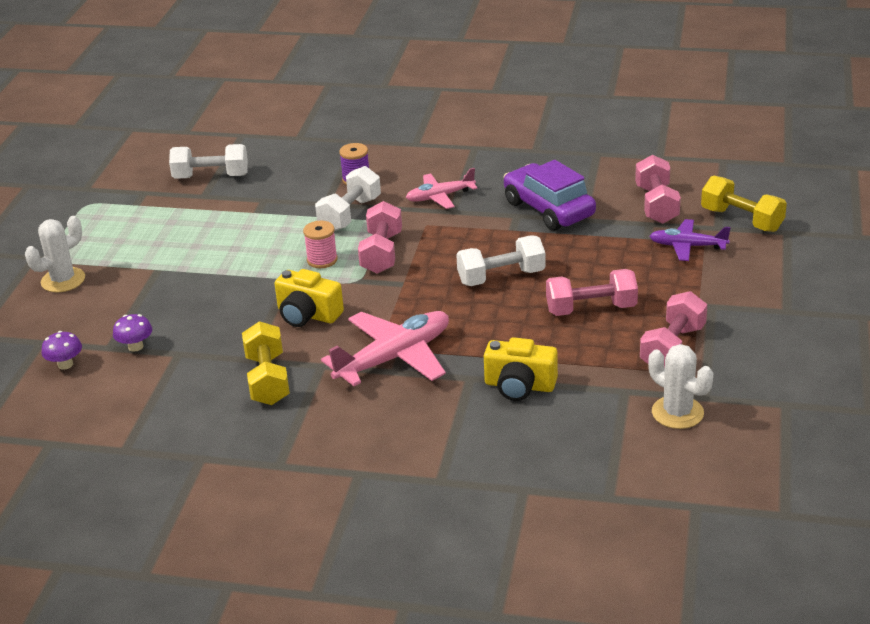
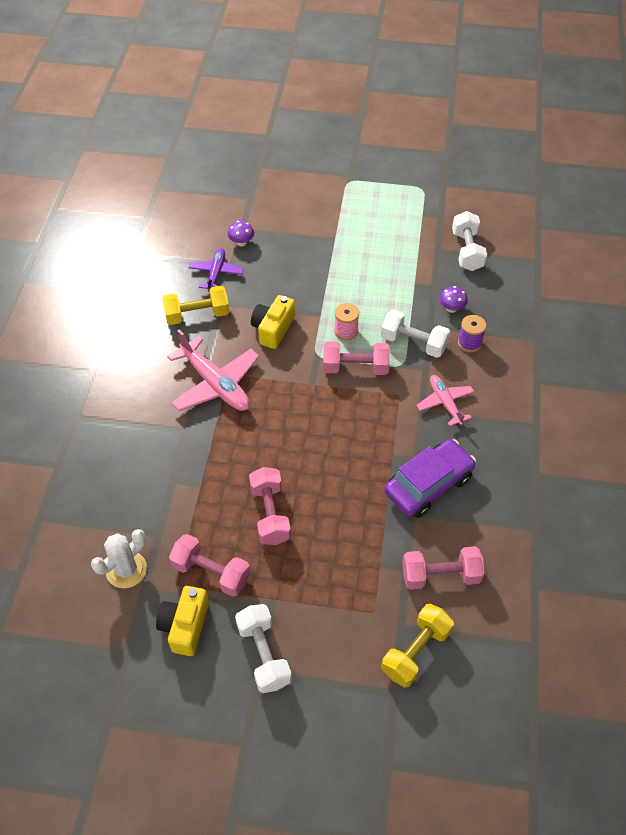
camera: 85 degrees right, 20 degrees up
(63, 280) = (321, 194): white cactus -> none
(65, 364) = (225, 212): purple mushroom -> purple mushroom (451, 308)
(501, 277) = (319, 449): white dumbbell -> white dumbbell (264, 654)
(519, 386) = (173, 463): yellow camera -> yellow camera (185, 626)
(687, 246) = (367, 597): purple plane -> purple plane (216, 273)

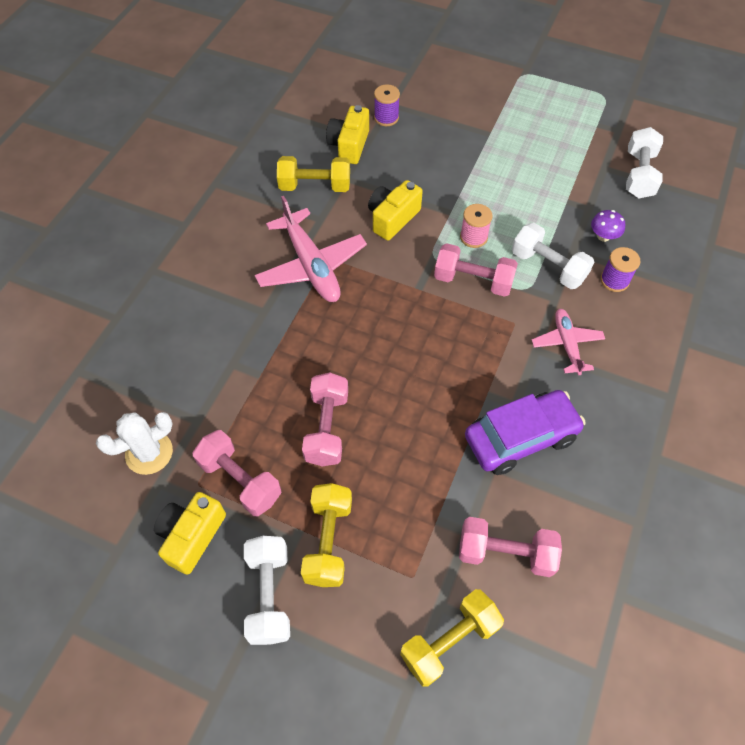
camera: 15 degrees right, 5 degrees up
(216, 273) = (349, 145): purple plane -> yellow camera
(241, 242) = (386, 118): purple mushroom -> purple spool
(298, 602) = (328, 541): none -> yellow dumbbell

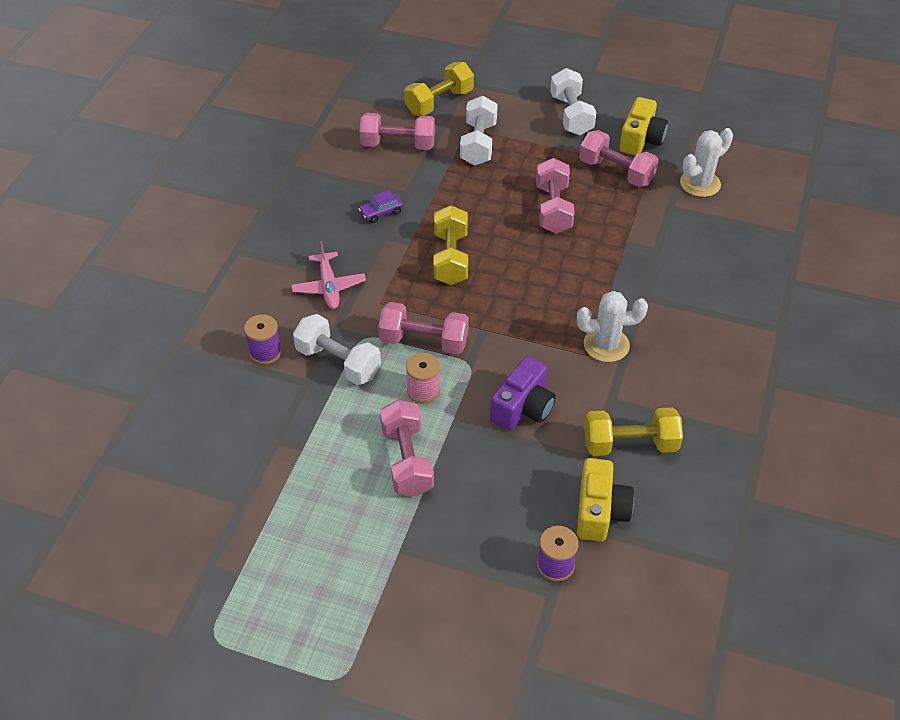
camera: 175 degrees right, 10 degrees down
(311, 266) = (606, 345): pink plane -> white cactus
(328, 541) = (535, 143): yellow dumbbell -> yellow dumbbell (450, 258)
(392, 218) = (523, 407): yellow camera -> purple camera
(486, 186) = (407, 460): none -> pink dumbbell
(520, 437) = (381, 212): purple car -> purple car, size x0.43
(603, 236) = (267, 402): purple mushroom -> none
(639, 175) = (199, 493): white dumbbell -> white dumbbell (478, 144)

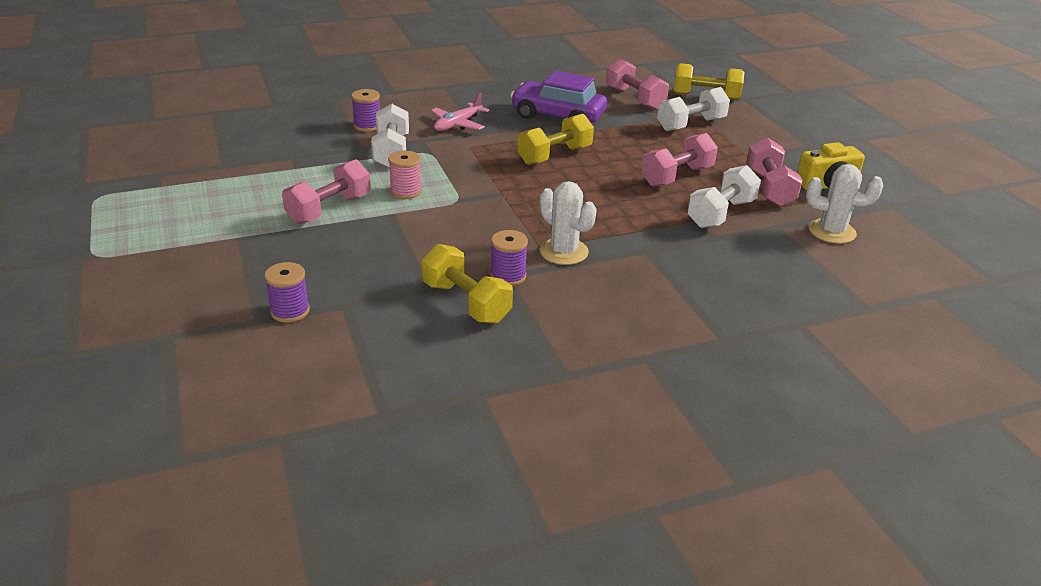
camera: 50 degrees right, 15 degrees down
(381, 212) = (558, 116): purple car -> purple car, size x2.34
(424, 341) = (455, 175): pink dumbbell -> none
(523, 407) = (442, 238): purple camera -> none
(571, 115) = (795, 148): white dumbbell -> white dumbbell (721, 214)
(600, 511) = (372, 313): yellow camera -> none
(613, 398) = (508, 276): none -> purple spool

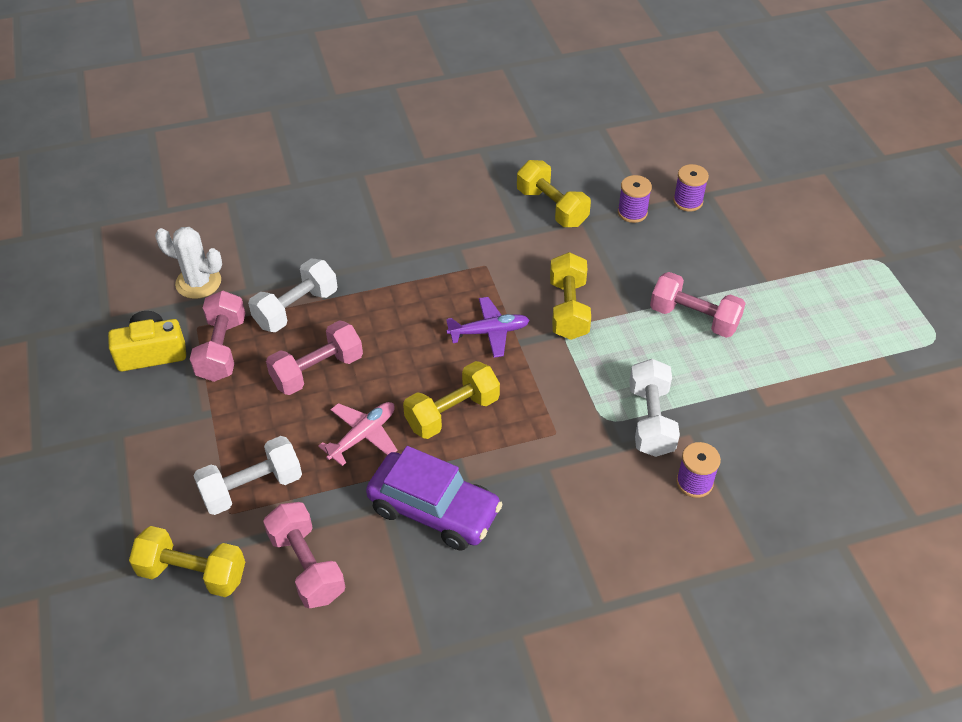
camera: 175 degrees left, 15 degrees up
(329, 209) = (694, 318): pink dumbbell -> pink dumbbell turned 75 degrees clockwise
(406, 191) = (621, 345): pink spool -> none
(453, 214) = (568, 309): none -> yellow dumbbell
(457, 124) = (574, 486): pink plane -> pink plane (363, 435)
(508, 276) = (517, 233): purple spool -> purple spool (632, 212)
(530, 199) = (489, 332): none -> purple plane
(564, 252) = (465, 259): white cactus -> none

